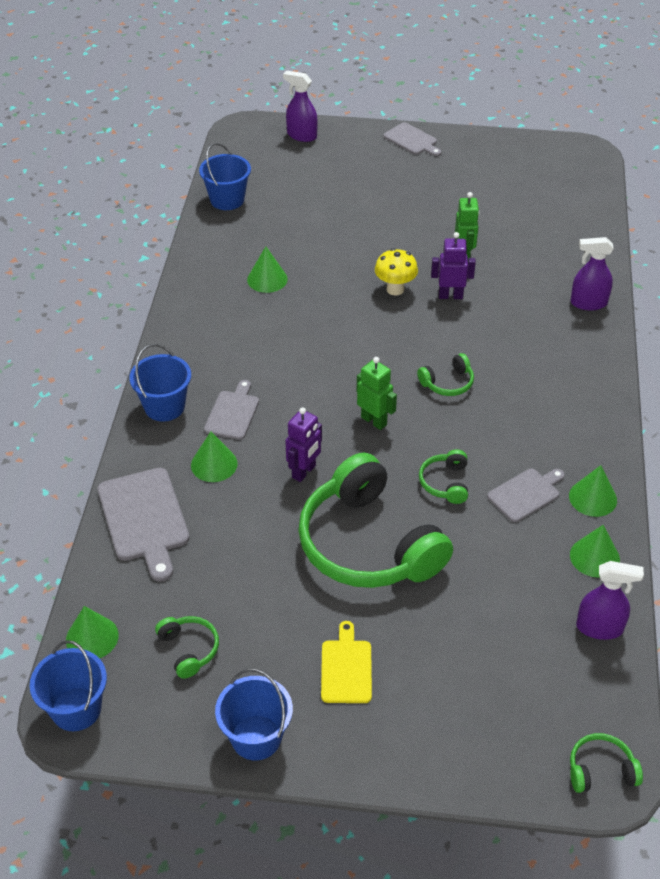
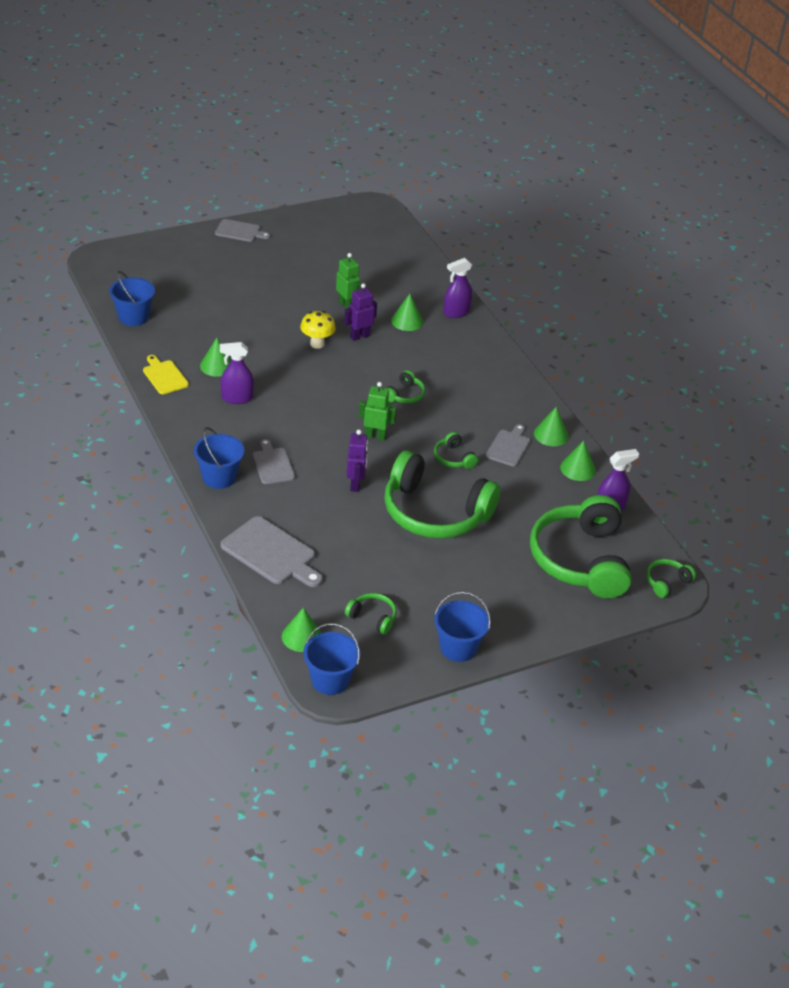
camera: 35 degrees left, 5 degrees down
(214, 464) = (289, 502): green cone -> green cone (407, 321)
(301, 135) = (150, 251): purple spray bottle -> purple spray bottle (236, 398)
(346, 668) = (480, 588): yellow cutting board -> yellow cutting board (164, 376)
(504, 685) = (580, 560): none -> green headphones

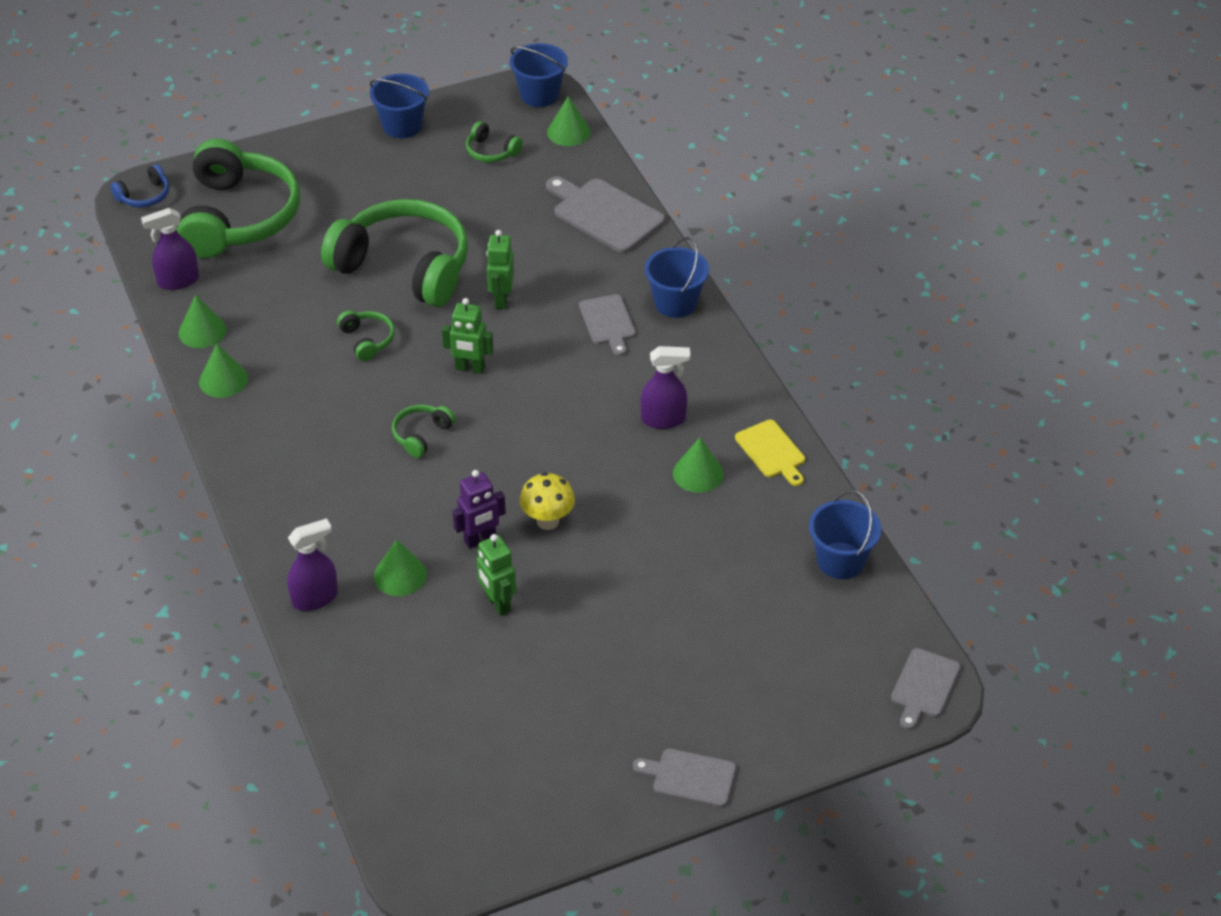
camera: 175 degrees left, 5 degrees up
(355, 484) = (501, 299): purple robot -> green robot
(509, 447) = (287, 359): grey cutting board -> grey cutting board (924, 686)
(666, 582) = (144, 196): green headphones -> blue headphones

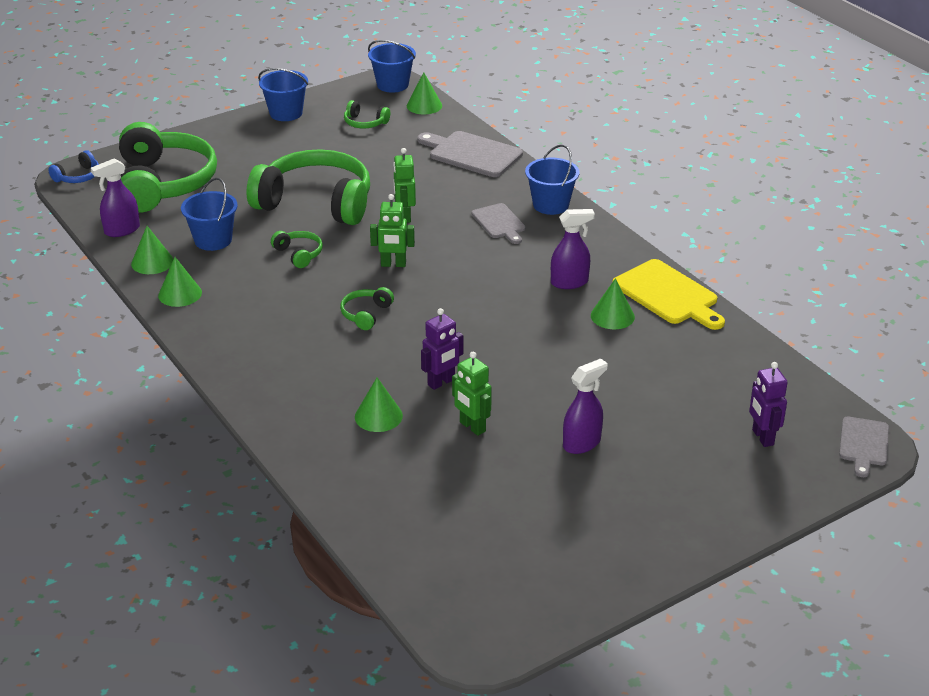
camera: 10 degrees left, 10 degrees down
(315, 598) = (306, 442): purple spray bottle -> purple spray bottle (582, 443)
(548, 521) = (496, 363): yellow mushroom -> none
(690, 777) = (689, 536): grey cutting board -> none
(772, 451) = (668, 295): yellow cutting board -> yellow cutting board, size x1.62
(813, 661) = (762, 437): none -> purple robot
(840, 560) = (756, 363): blue bucket -> blue bucket (213, 240)

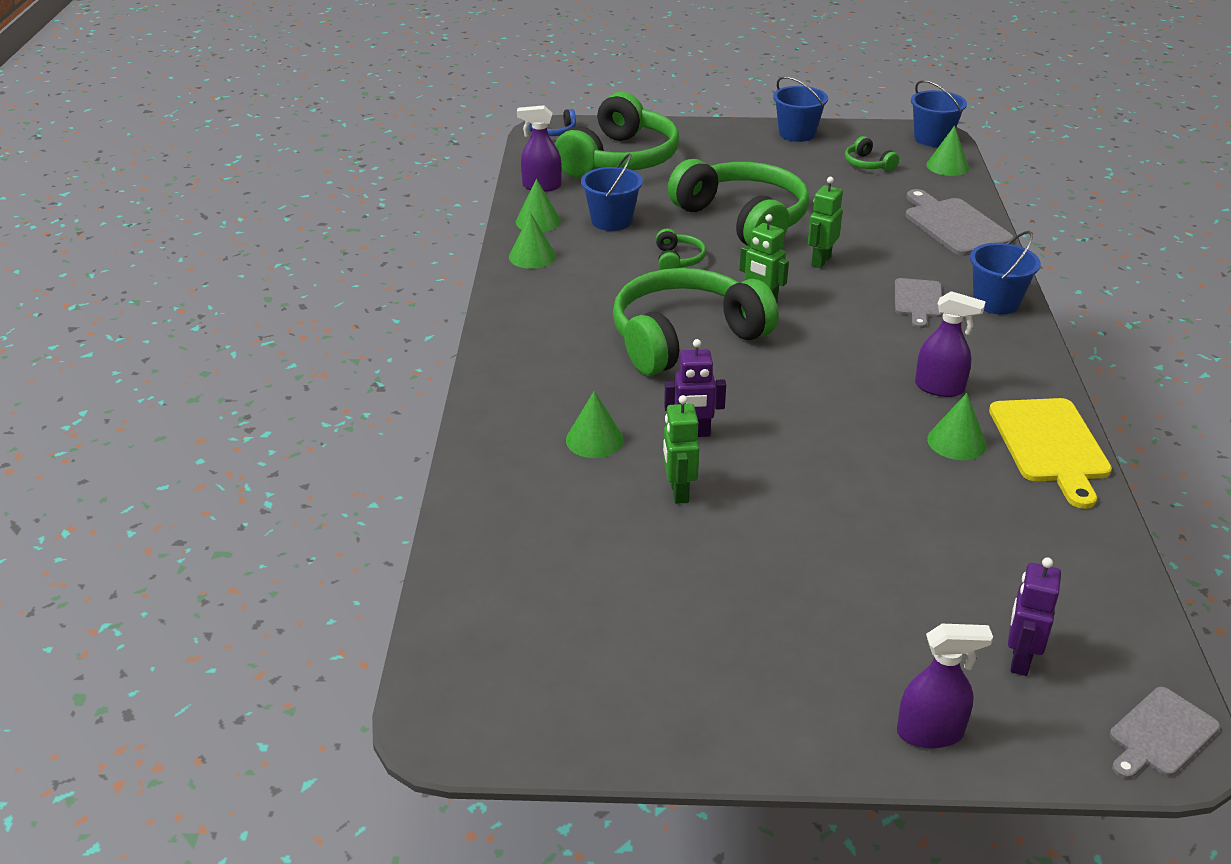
camera: 35 degrees right, 0 degrees up
(366, 314) = (685, 338): green headphones -> green headphones, size x2.43
(582, 443) = (783, 563): purple spray bottle -> purple spray bottle (930, 732)

